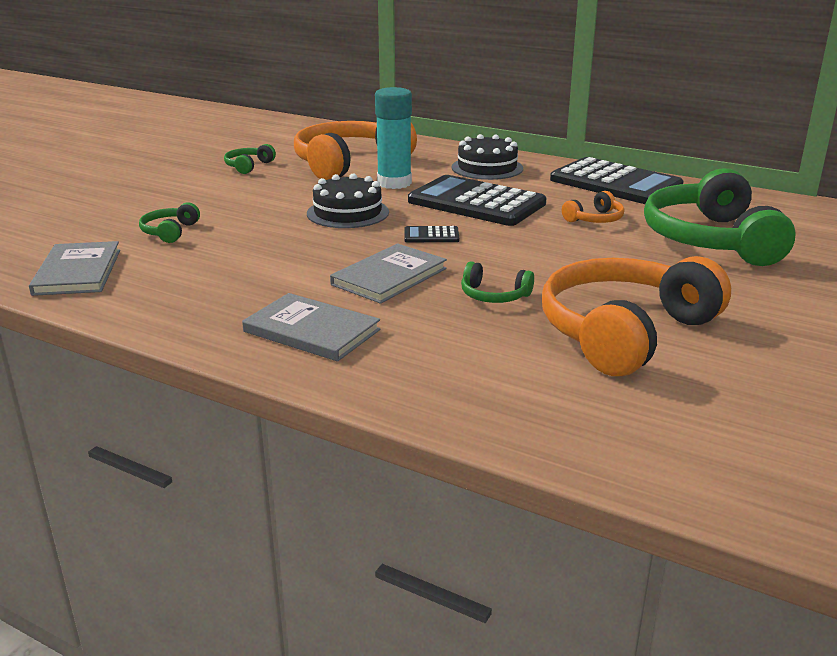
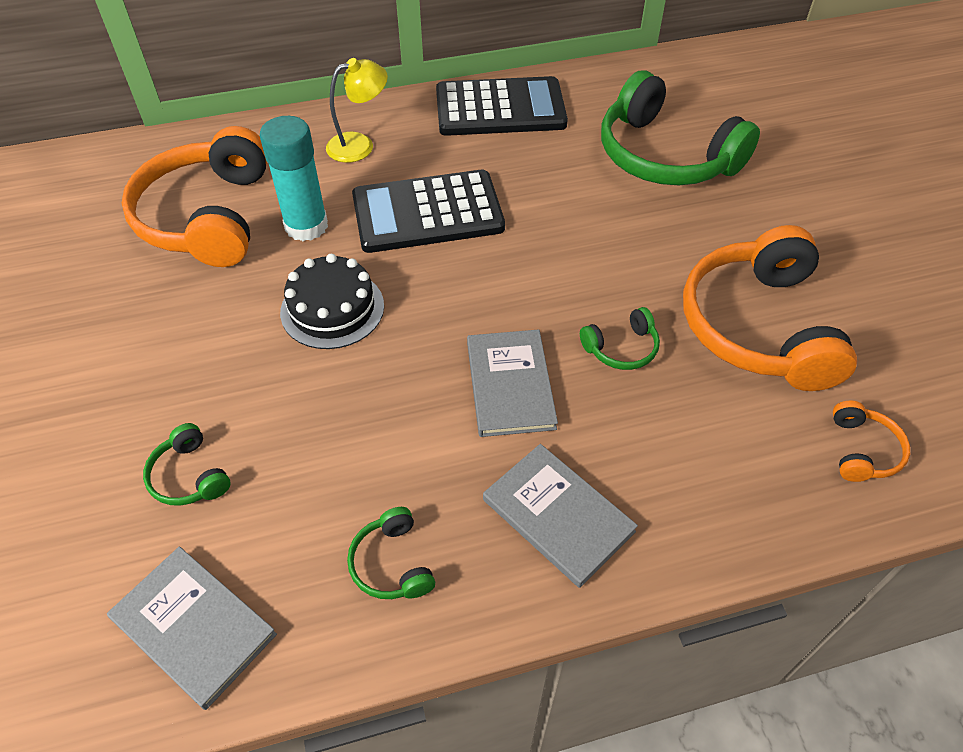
camera: 45 degrees left, 25 degrees up
(248, 166) = (94, 292): green headphones -> green headphones (392, 563)
(311, 331) = (557, 516): grey book -> grey book turned 60 degrees clockwise
(431, 235) = (459, 294): black calculator -> none
(487, 168) = (360, 145): black cake -> yellow lamp
(595, 219) = (553, 178): orange headphones -> orange headphones (862, 450)

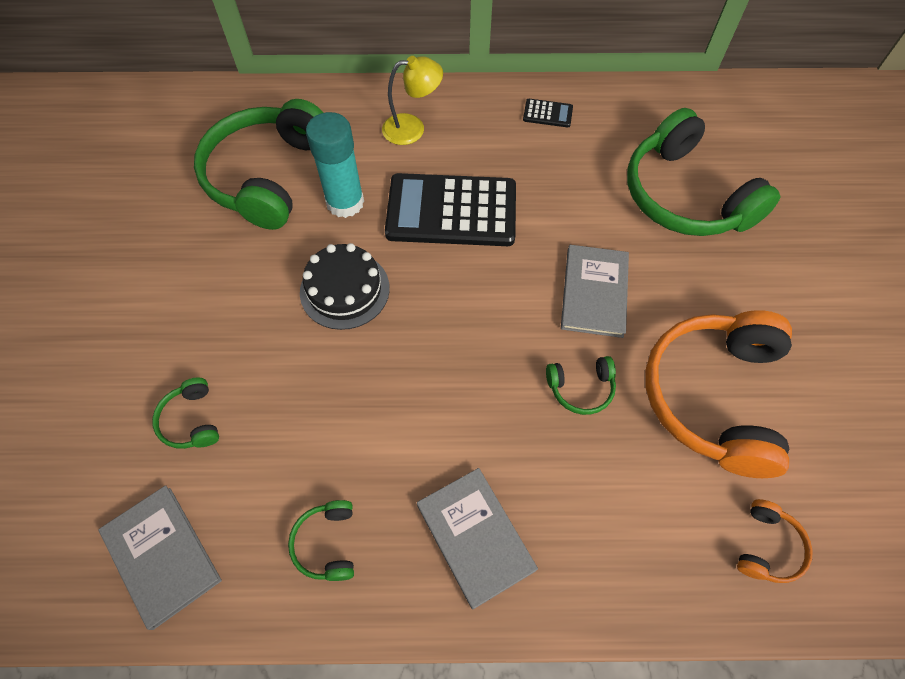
camera: 15 degrees right, 10 degrees up
(208, 217) = (267, 176): orange headphones -> green headphones
(500, 108) = (547, 113): black calculator -> black calculator, size x0.41
(510, 385) = (472, 400): grey book -> grey book (594, 292)

